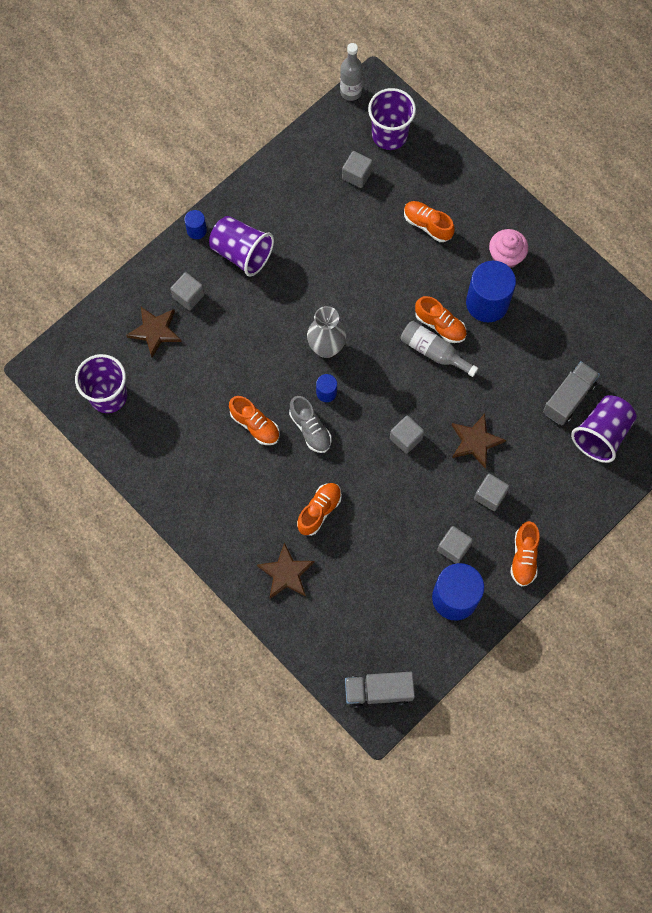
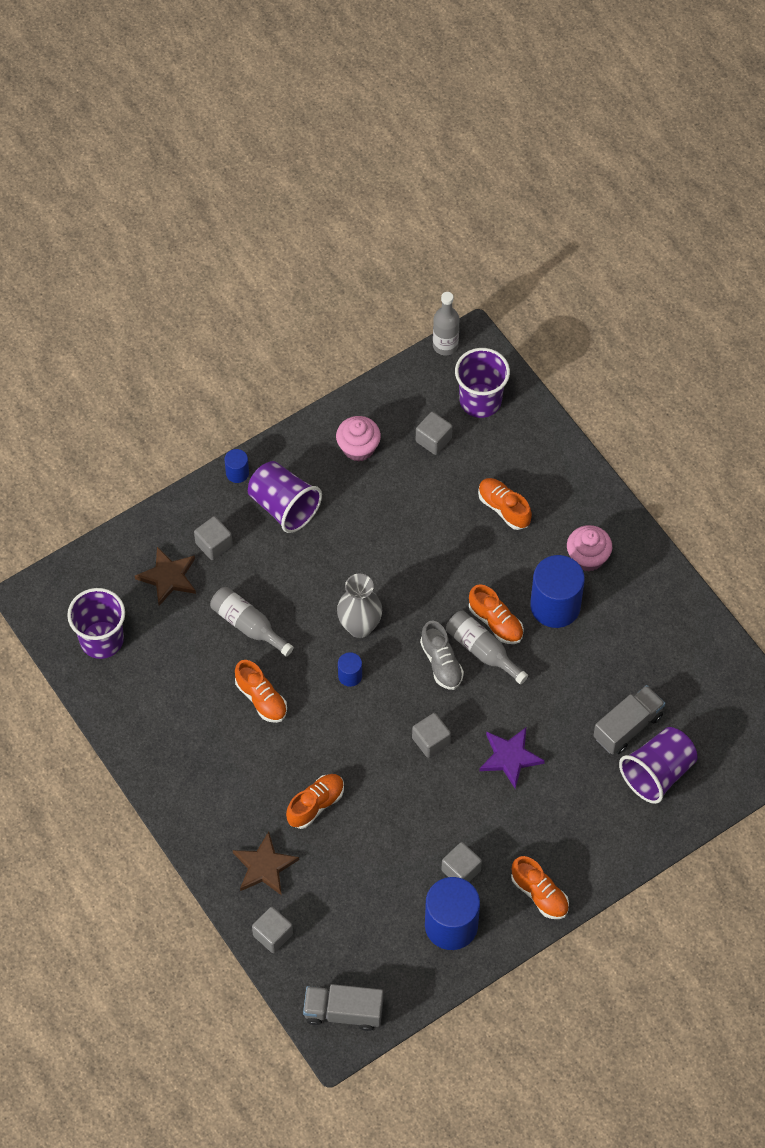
camera: 10 degrees right, 10 degrees down
(231, 362) = (248, 625): none -> grey bottle
(295, 192) = (358, 448): none -> pink cupcake
(310, 429) = (323, 713): grey shoe -> grey shoe (441, 663)
(475, 441) = (510, 757): brown star -> purple star
(490, 495) = (514, 820): grey cube -> grey cube (273, 935)
(524, 557) = (539, 894): orange shoe -> orange shoe turned 60 degrees counterclockwise

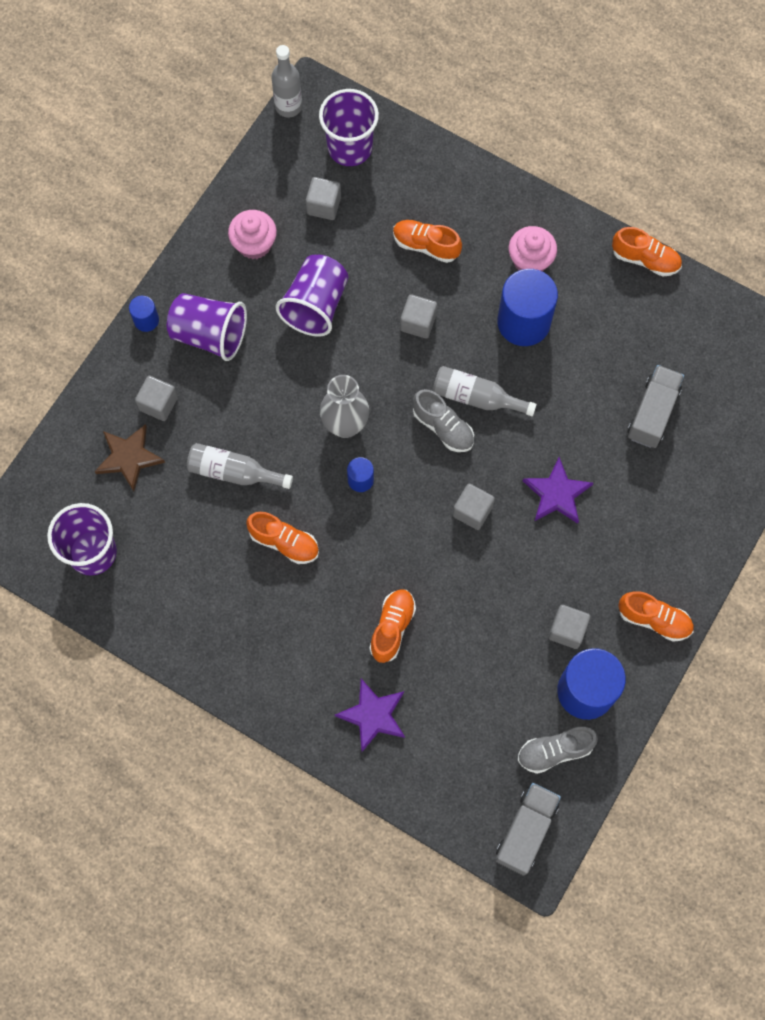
camera: 25 degrees left, 10 degrees up
(264, 866) = (373, 715): brown star -> purple star
(273, 935) = (416, 783): grey cube -> grey cube (418, 322)
(343, 1012) = (526, 831): grey truck -> grey truck turned 135 degrees clockwise
(400, 961) = (555, 751): none -> grey shoe
(495, 622) = (475, 363): orange shoe -> orange shoe (645, 259)
(657, 773) = (703, 446): purple cup -> purple cup (316, 305)

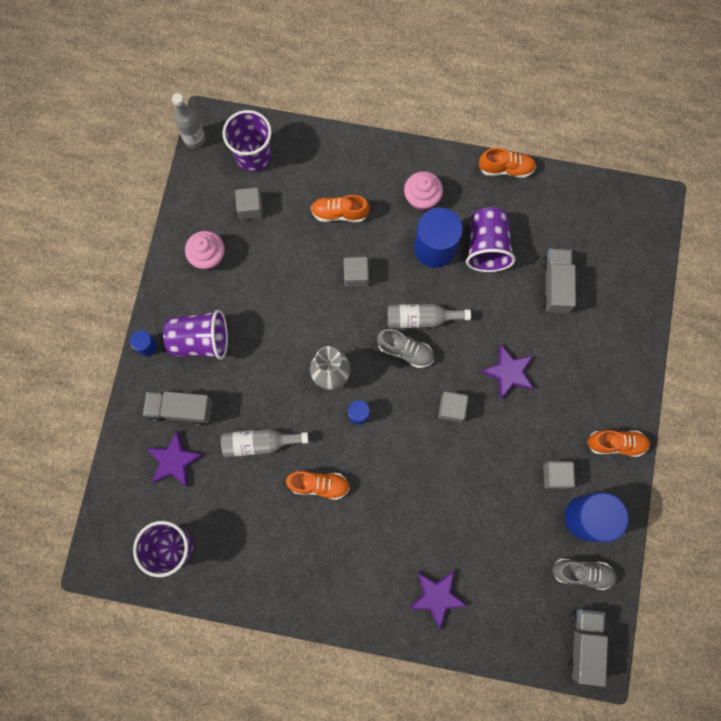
camera: 20 degrees left, 5 degrees up
(129, 457) = (174, 460): brown star -> purple star
(158, 404) = (181, 409): grey cube -> grey truck
(316, 305) = (273, 289): purple cup -> purple cup (486, 247)
(392, 628) = (425, 522): orange shoe -> none
(555, 751) = (581, 573): grey shoe -> grey shoe turned 135 degrees counterclockwise

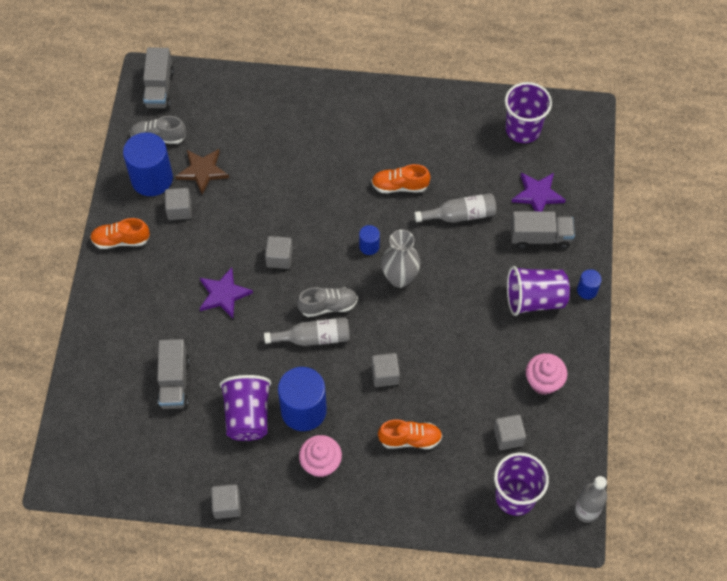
camera: 175 degrees right, 15 degrees down
(405, 351) = (328, 306): grey shoe -> grey shoe turned 150 degrees clockwise
(437, 596) = (286, 111): purple star -> none
(506, 169) = (227, 505): orange shoe -> grey cube
(531, 522) = (202, 171): none -> brown star

